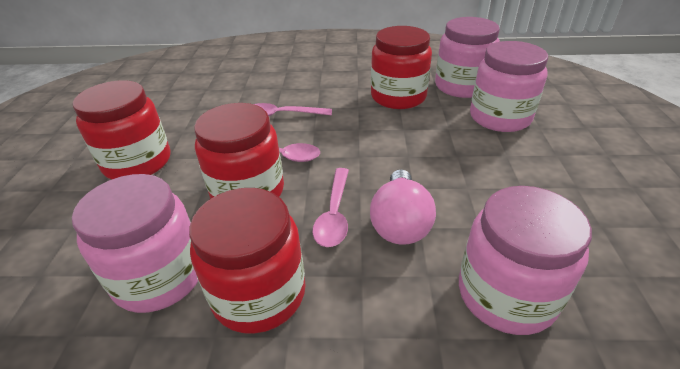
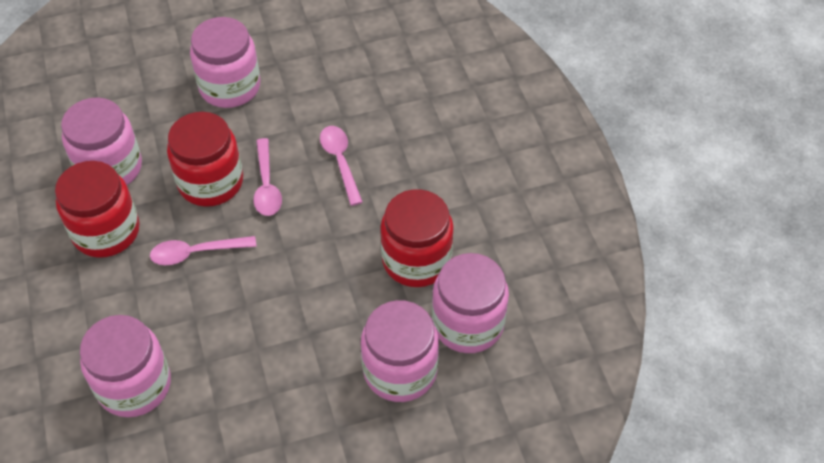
camera: 70 degrees right, 15 degrees up
(137, 162) = (230, 86): red jar -> pink jar
(400, 223) = (196, 302): pink light bulb -> none

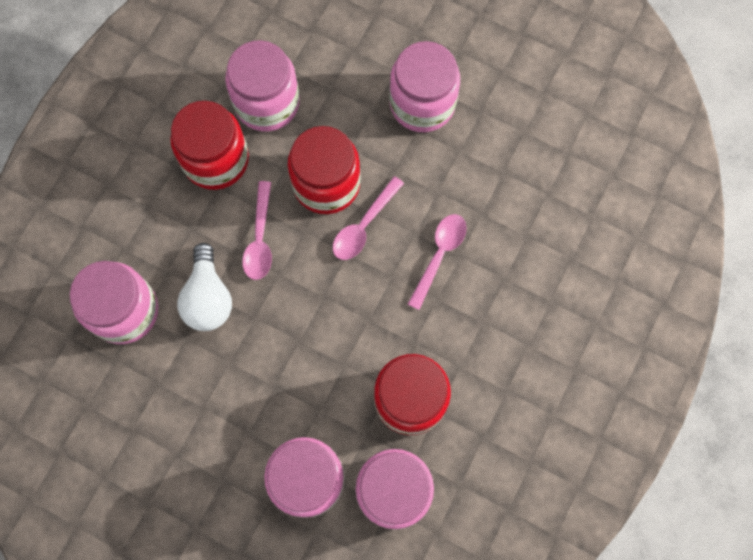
camera: 45 degrees right, 20 degrees up
(195, 321) = (208, 297): none -> white light bulb
(196, 253) = (260, 239): pink spoon -> pink spoon turned 120 degrees counterclockwise

